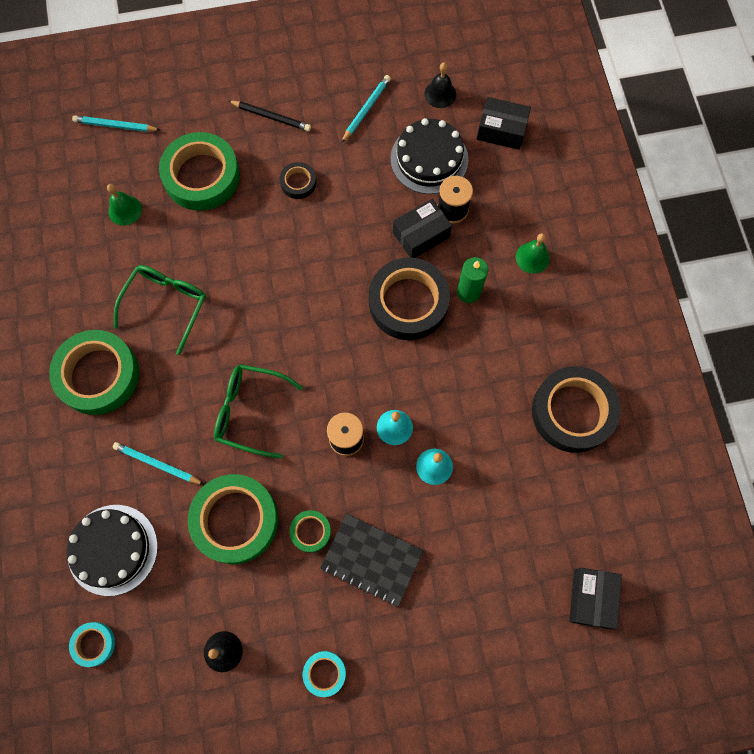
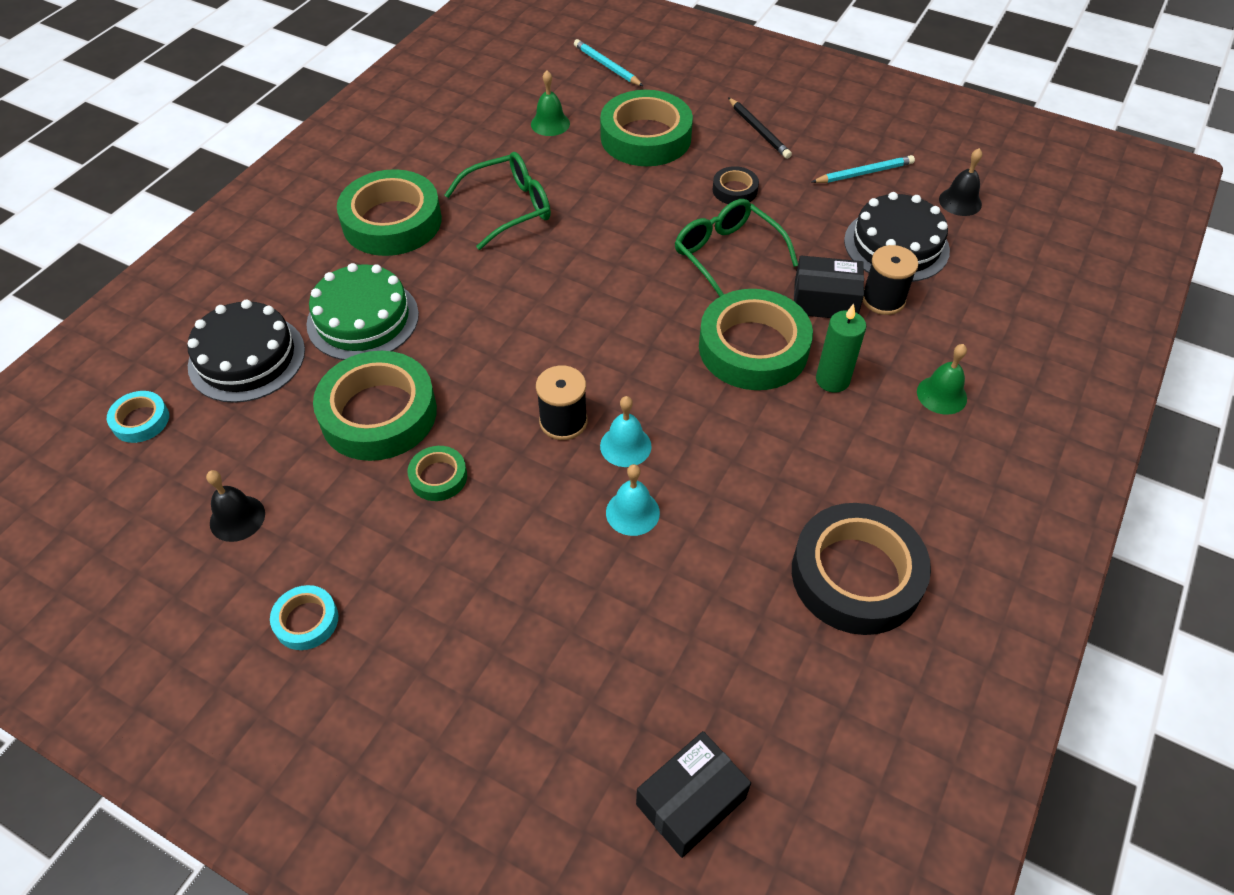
camera: 40 degrees right, 20 degrees down
(157, 464) = (363, 319): turquoise pencil -> green cake
(250, 412) = (493, 335): green glasses -> green glasses (727, 256)
(371, 559) = (472, 550): black notebook -> none
(408, 302) = (753, 348): black tape -> green tape
(501, 130) = (1006, 266): black box -> none

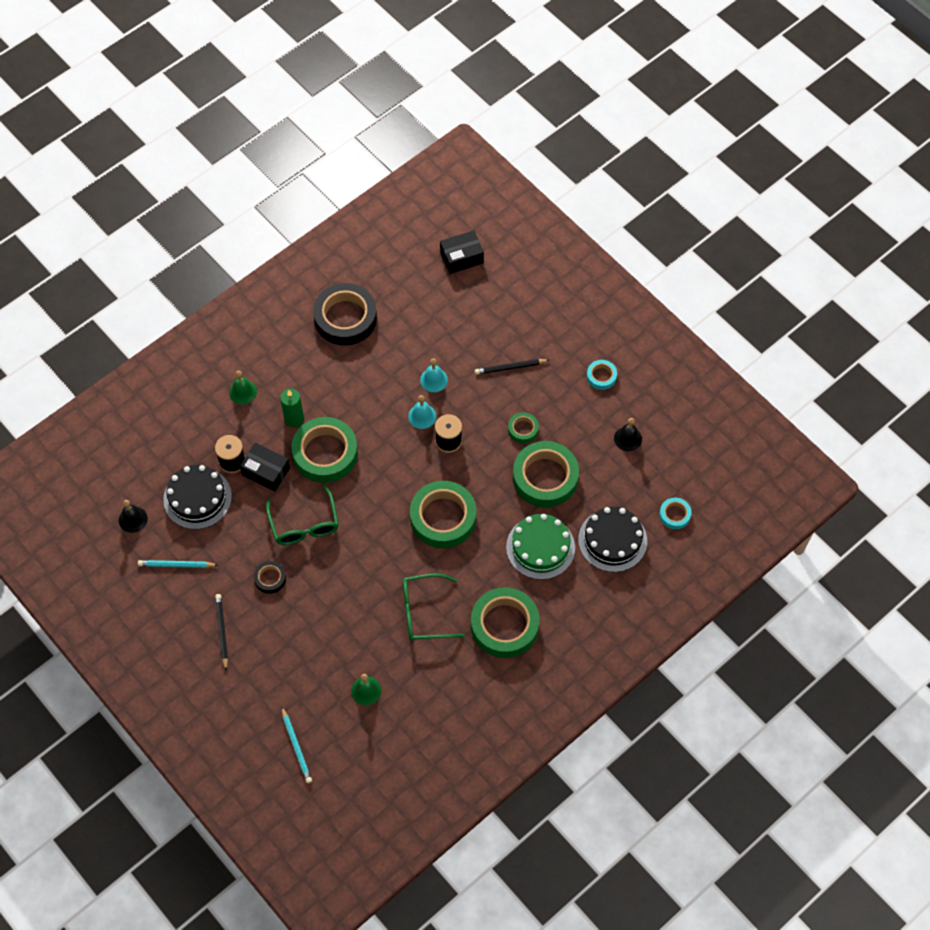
camera: 160 degrees left, 10 degrees up
(497, 580) = (510, 367): none -> black pencil
(646, 137) = (304, 652): green tape -> green tape (443, 517)

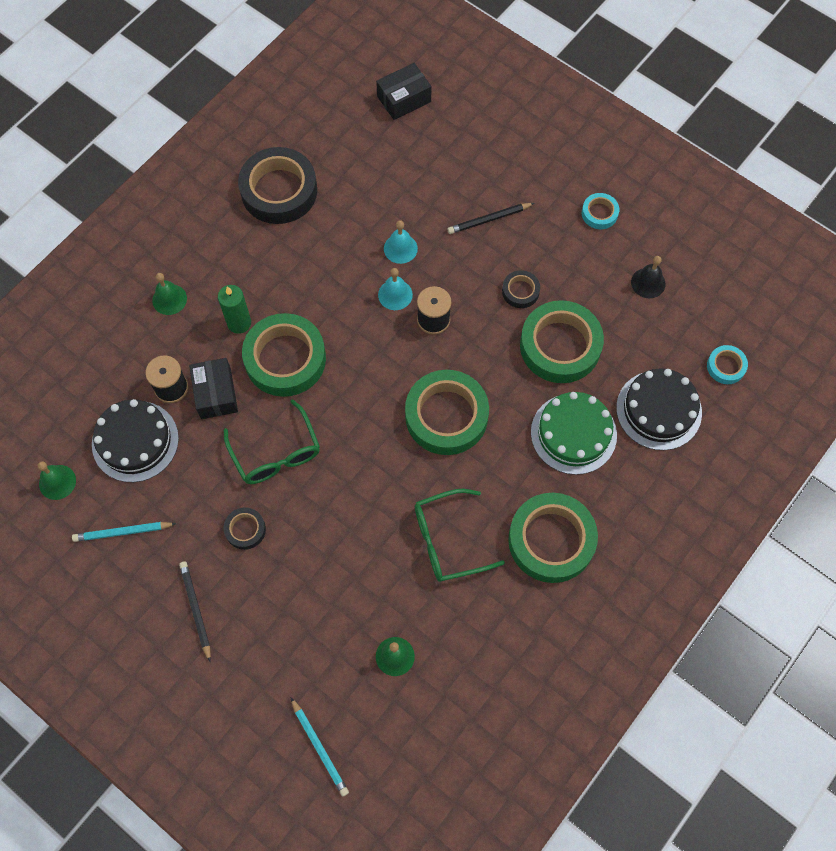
camera: 10 degrees left, 5 degrees up
(133, 519) = (57, 482): black bell -> green bell
(266, 471) = (216, 394): black box -> black box turned 60 degrees clockwise
(523, 429) = (520, 291): green tape -> black tape

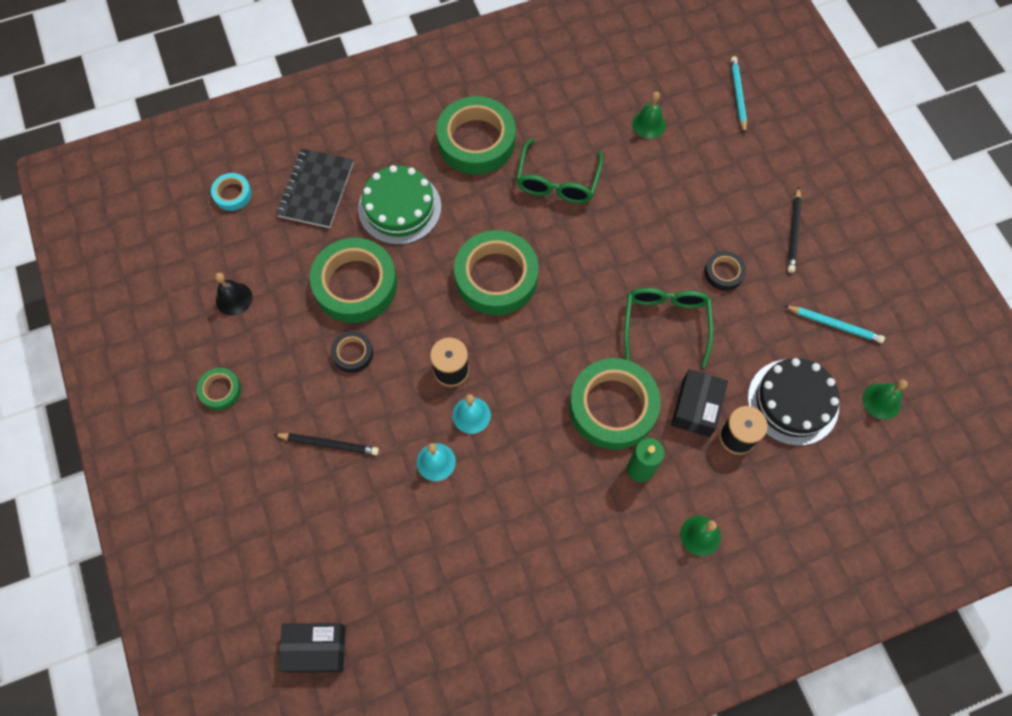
camera: 150 degrees left, 0 degrees up
(279, 190) = (522, 605): black tape -> none
(448, 540) = (557, 181): green glasses -> green glasses turned 90 degrees clockwise
(599, 213) = (220, 390): turquoise tape -> green tape
(658, 410) = (316, 189): black cake -> black notebook

